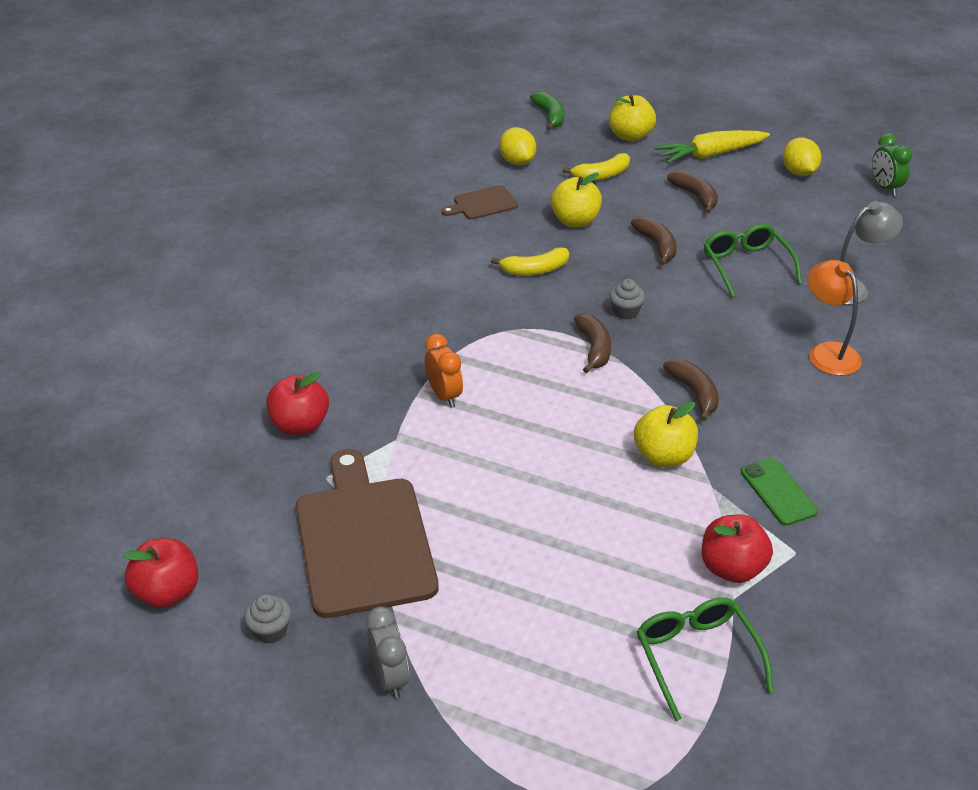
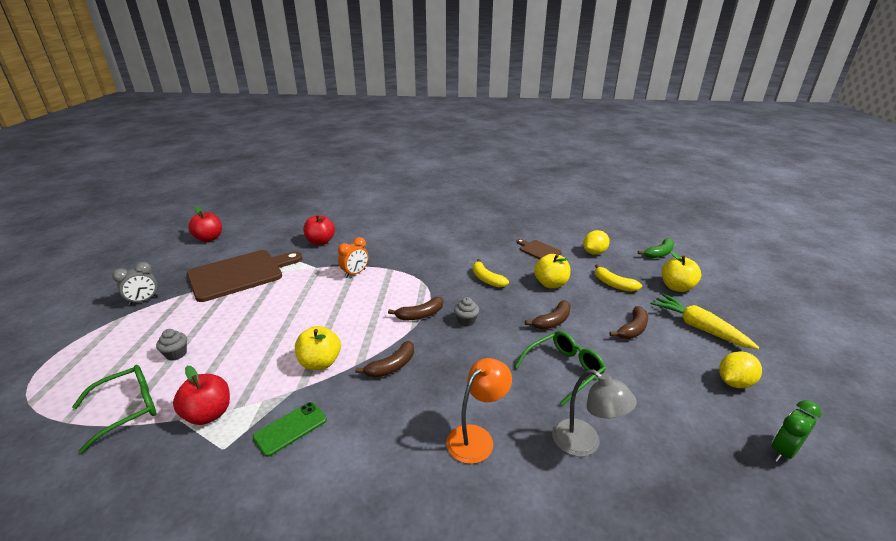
camera: 70 degrees right, 10 degrees down
(270, 630) = (182, 265): grey cupcake -> grey cupcake (176, 354)

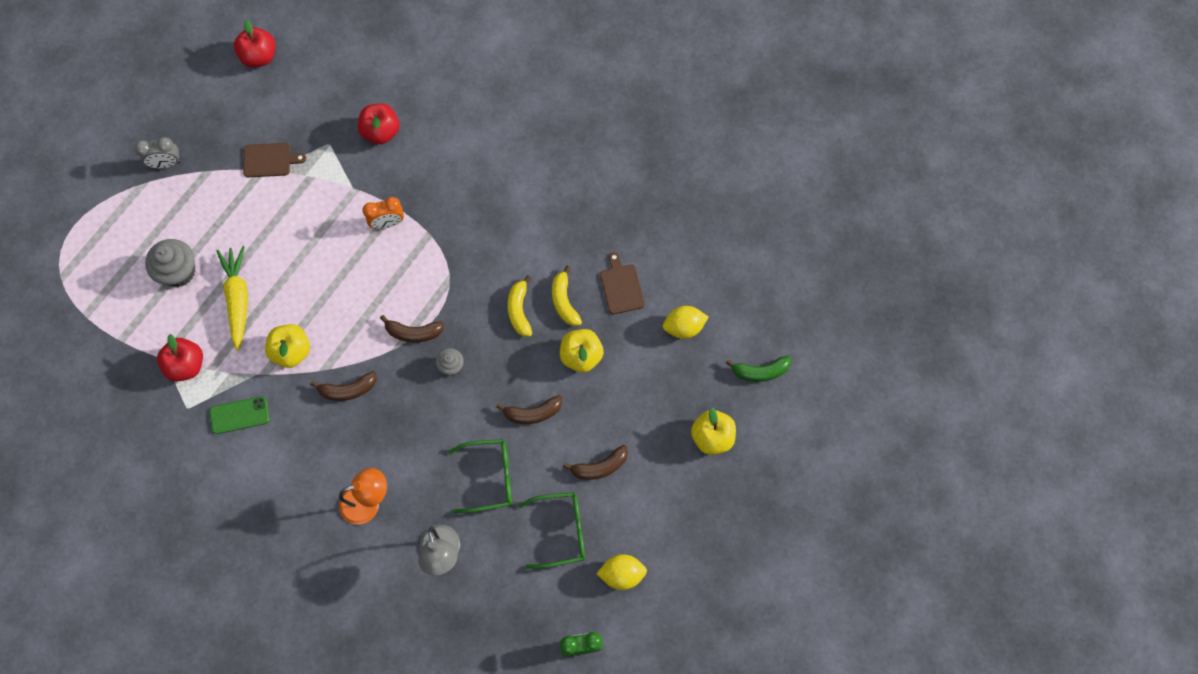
camera: 30 degrees right, 40 degrees up
(127, 409) = (130, 325): green glasses -> green glasses (561, 531)
(176, 354) = (178, 271): grey cupcake -> grey cupcake, size x1.77
(240, 274) = (269, 160): brown cutting board -> brown cutting board, size x0.47
(613, 284) = (648, 394): yellow banana -> yellow banana (564, 301)
(698, 327) = (666, 501): yellow carrot -> yellow carrot (238, 299)

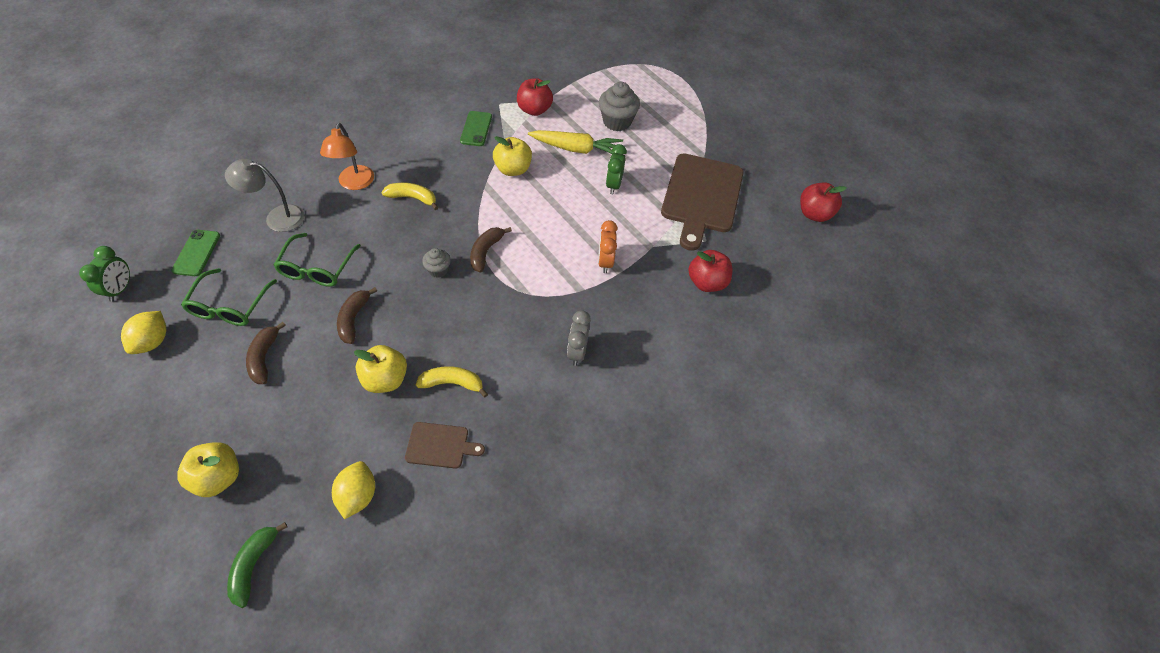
camera: 105 degrees right, 15 degrees down
(166, 163) = (719, 134): grey clock -> grey clock (577, 352)
(269, 160) = (701, 196): brown cutting board -> brown cutting board, size x2.12
(281, 245) = (613, 185): none -> green clock
(348, 390) = (458, 195): brown banana -> none
(514, 604) = (196, 253): none -> green phone
(519, 310) = (464, 340): yellow banana -> yellow banana (412, 198)

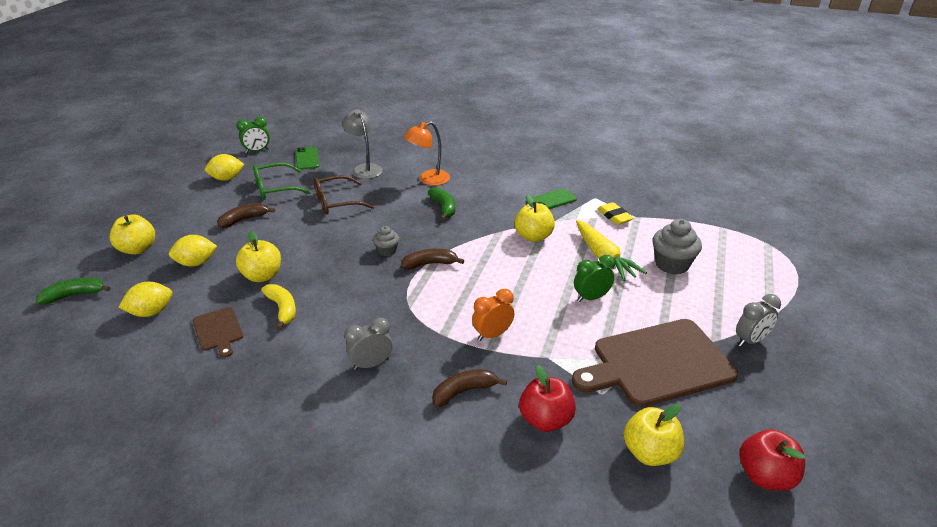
camera: 60 degrees right, 20 degrees down
(196, 253) = (307, 158): green phone -> green phone turned 75 degrees counterclockwise
(306, 428) = (196, 263): none -> yellow lemon
(317, 268) = (337, 202): green glasses -> brown glasses
(354, 319) = (305, 237): brown banana -> brown banana (464, 391)
(412, 198) = (444, 207): yellow banana -> green banana
(534, 110) = (614, 216): red apple -> yellow eraser
(716, 141) = (750, 340): none -> grey clock
(766, 250) = (650, 452): none -> yellow apple

